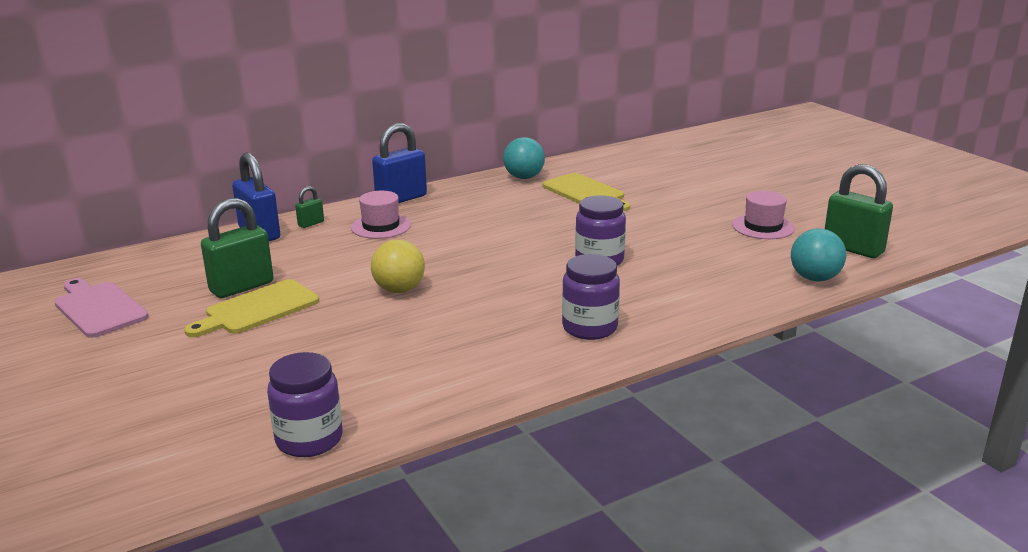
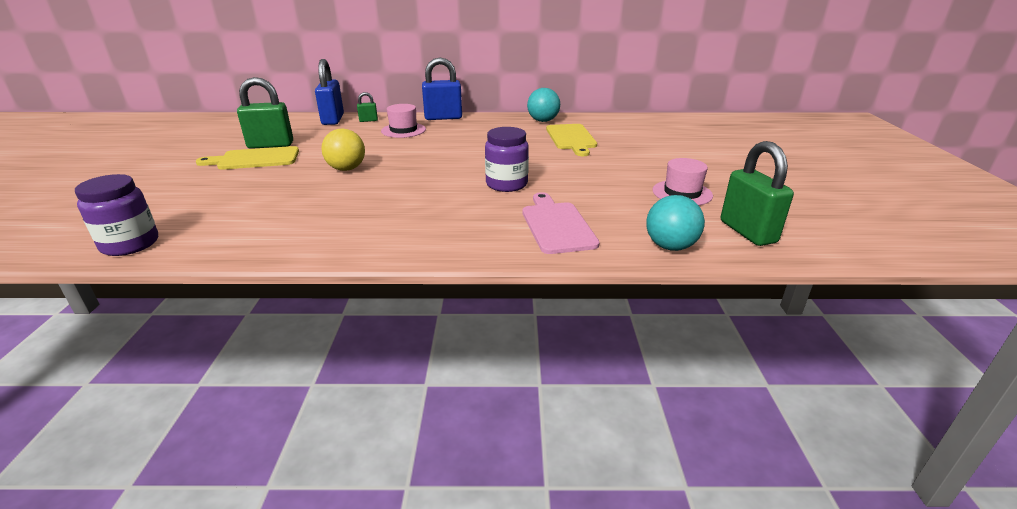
camera: 30 degrees right, 5 degrees up
(98, 308) = (189, 138): pink cutting board -> pink cutting board (557, 225)
(589, 328) = (420, 229): purple jar -> none

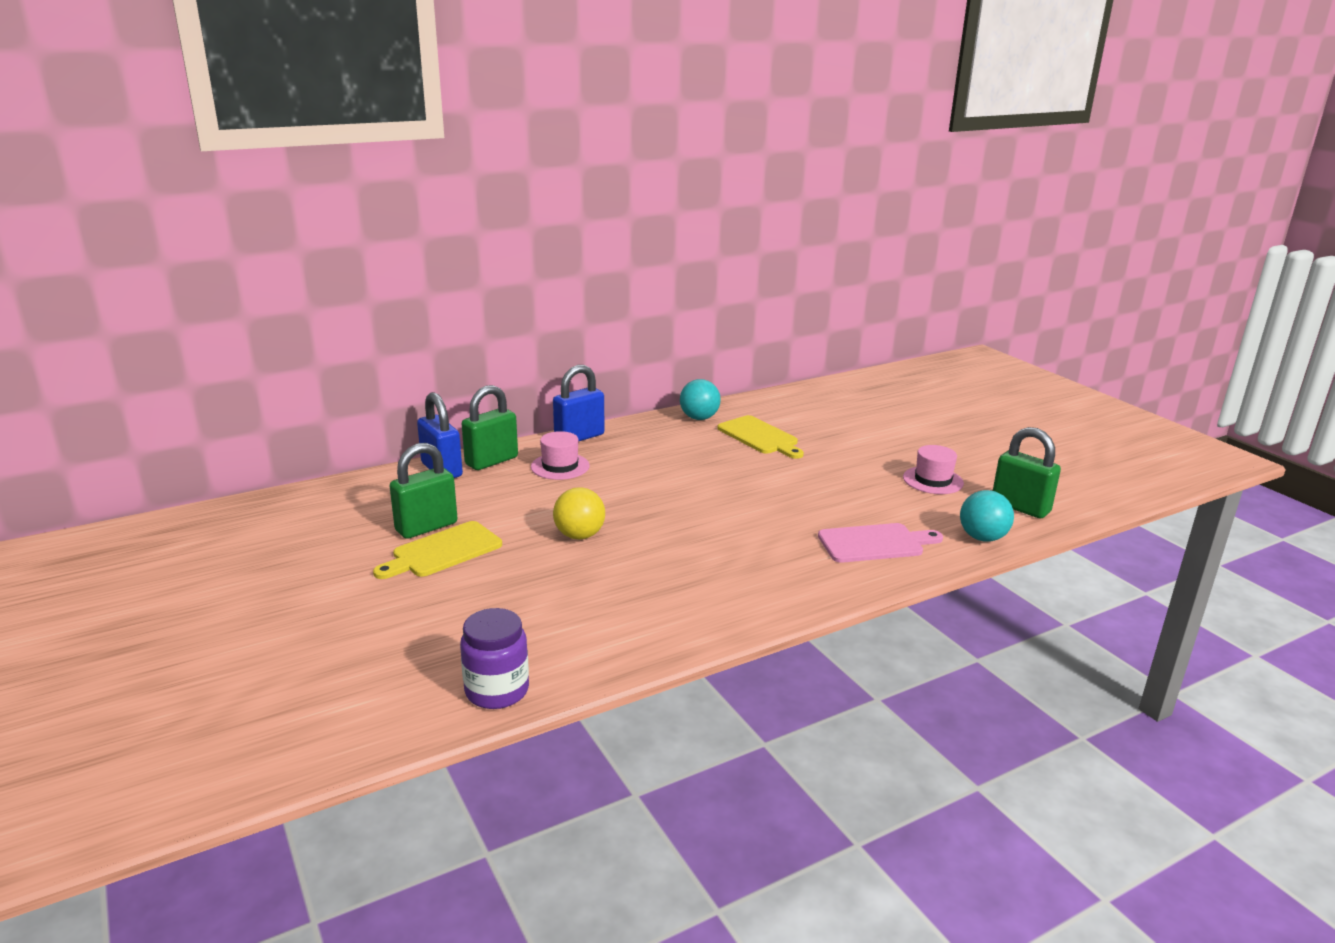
camera: 30 degrees left, 5 degrees down
(368, 120) = (491, 461): green padlock -> green padlock, size x2.08
(506, 184) = (773, 511): purple jar -> none
(557, 225) = (875, 543): pink cutting board -> pink cutting board turned 120 degrees clockwise

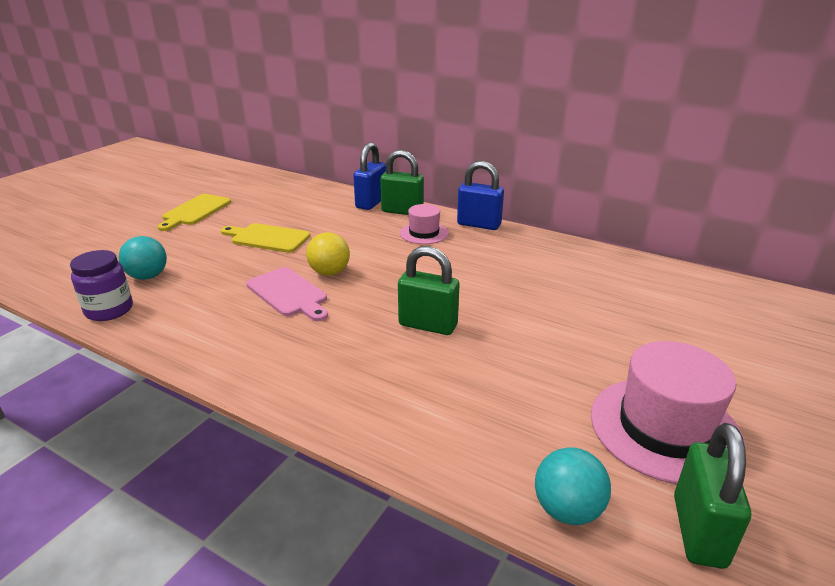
camera: 60 degrees right, 5 degrees up
(426, 527) = (293, 223): green padlock -> green padlock (428, 325)
(699, 418) = (587, 256): turquoise ball -> turquoise ball (148, 276)
(760, 437) = (598, 293): yellow cutting board -> yellow cutting board (195, 211)
(875, 543) = (462, 422): pink cutting board -> pink cutting board (288, 293)
(933, 480) = (664, 428): pink hat -> pink hat, size x1.81

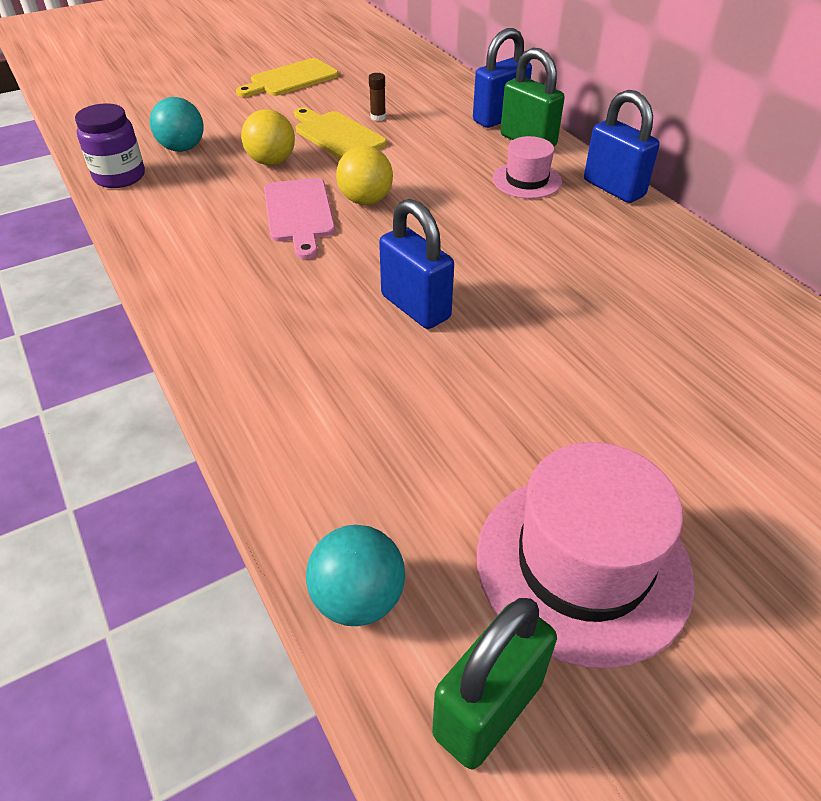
camera: 30 degrees right, 15 degrees up
(233, 267) = (271, 161): none -> yellow ball
(287, 220) = (378, 117): none -> brown glue stick
(428, 325) = (415, 307): green padlock -> blue padlock

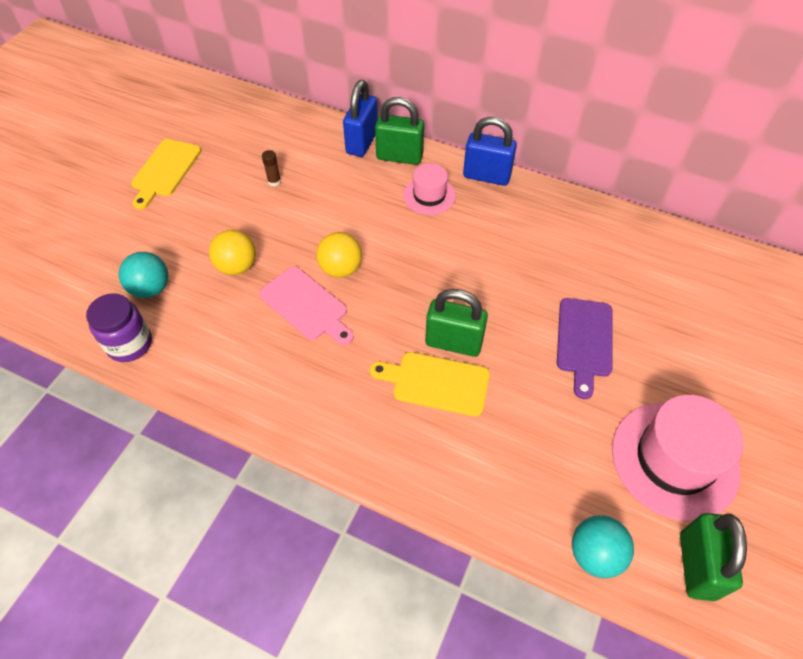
camera: 35 degrees left, 10 degrees up
(337, 135) = (261, 215): yellow cutting board -> yellow cutting board (436, 383)
(415, 307) = (453, 343): blue padlock -> green padlock
(581, 378) = (584, 341): none -> purple cutting board

